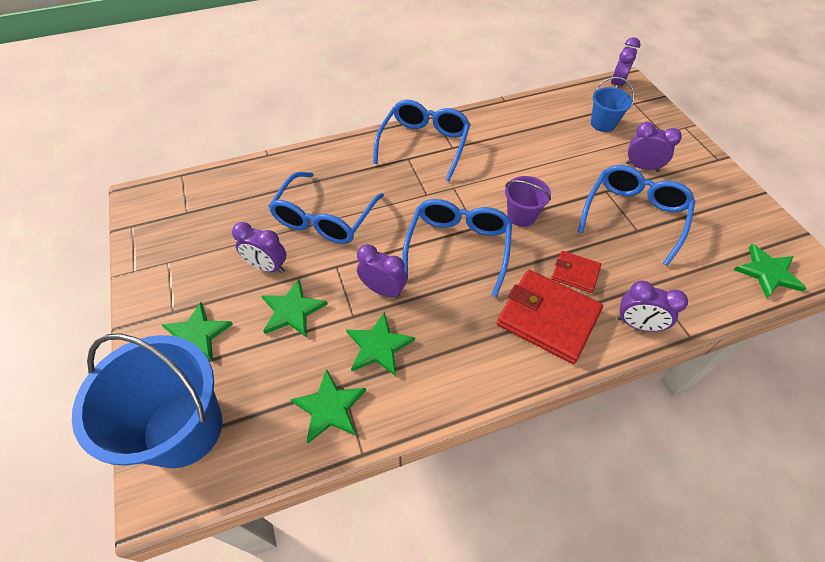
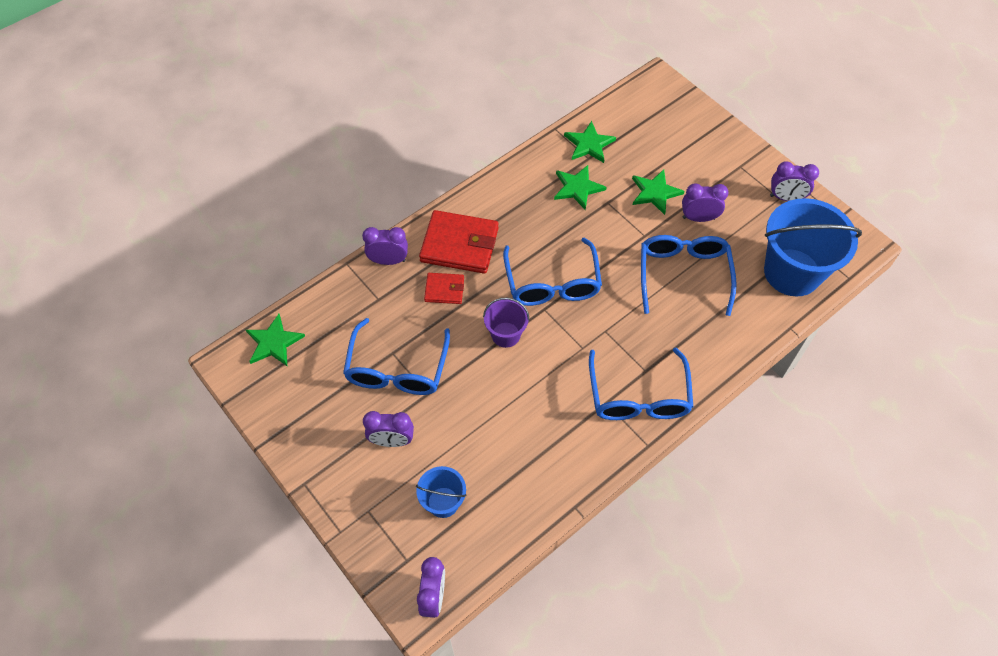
camera: 160 degrees right, 5 degrees up
(183, 428) = (670, 109): blue bucket -> blue bucket (792, 272)
(196, 335) = (709, 157): green star -> none
(383, 290) = (596, 228): purple clock -> purple clock (786, 197)

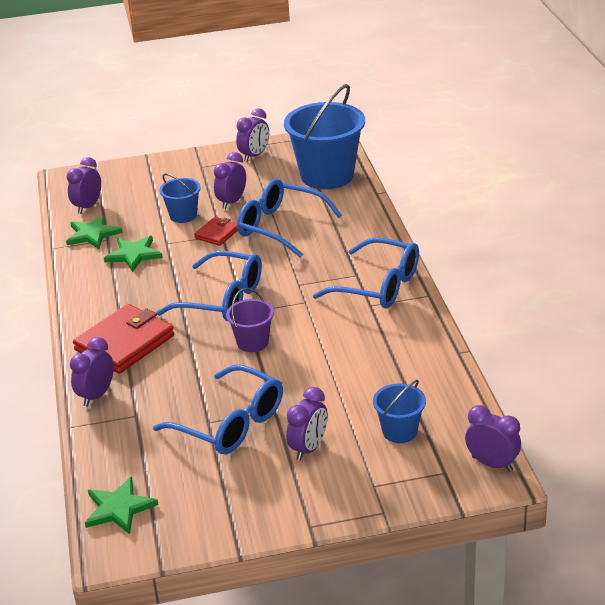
camera: 60 degrees left, 25 degrees down
(444, 290) = (167, 367): red wallet -> red wallet (217, 233)
(625, 119) = (88, 207): none -> purple clock
(655, 192) = (183, 215): green star -> blue bucket

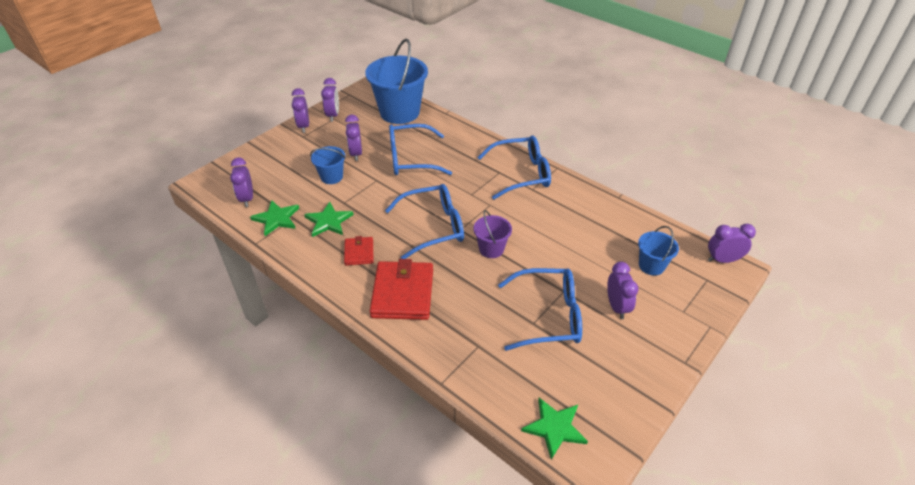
camera: 40 degrees left, 10 degrees up
(96, 395) = (431, 346): purple clock -> purple clock (304, 126)
(217, 233) = (373, 180): red wallet -> red wallet (359, 252)

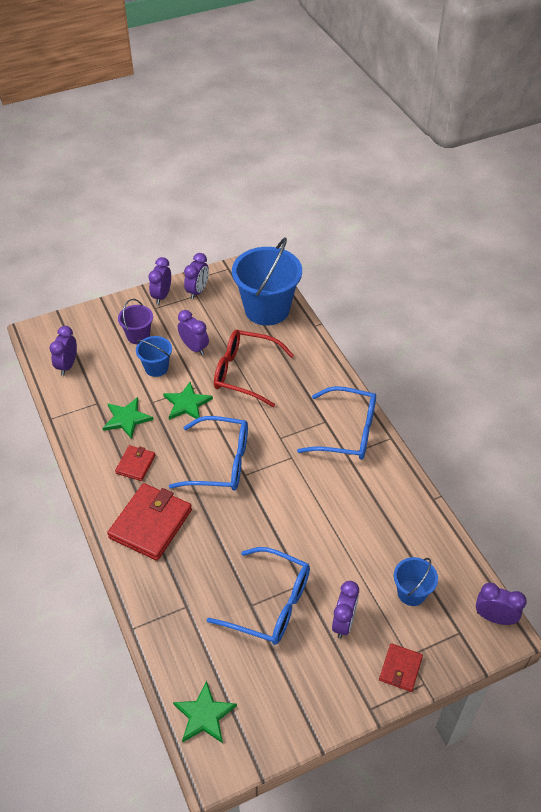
camera: 25 degrees right, 5 degrees up
(276, 219) = (82, 398): green star -> green star (187, 403)
(356, 154) = (194, 348): purple clock -> purple clock turned 120 degrees clockwise
(410, 159) = (244, 373): blue glasses -> red glasses
(491, 249) = (261, 509): purple bucket -> purple bucket (138, 336)
(684, 323) = (400, 668): none -> red wallet

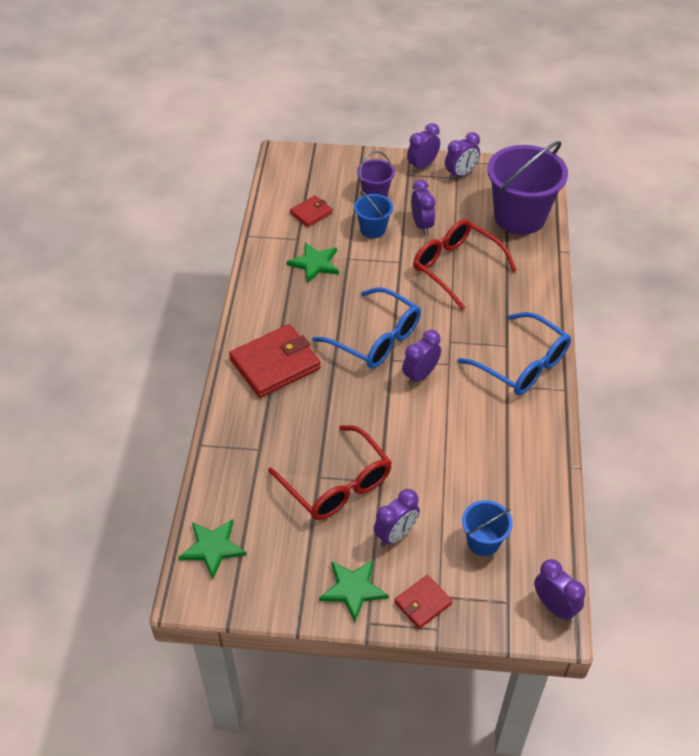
camera: 30 degrees right, 0 degrees up
(67, 365) = (292, 195): purple clock -> purple clock (420, 375)
(135, 464) = (296, 307): red wallet -> red wallet (311, 213)
(187, 403) = (380, 273): green star -> green star (353, 589)
(267, 309) = (519, 217): blue bucket -> purple bucket
(270, 604) = (337, 484): blue glasses -> red glasses

